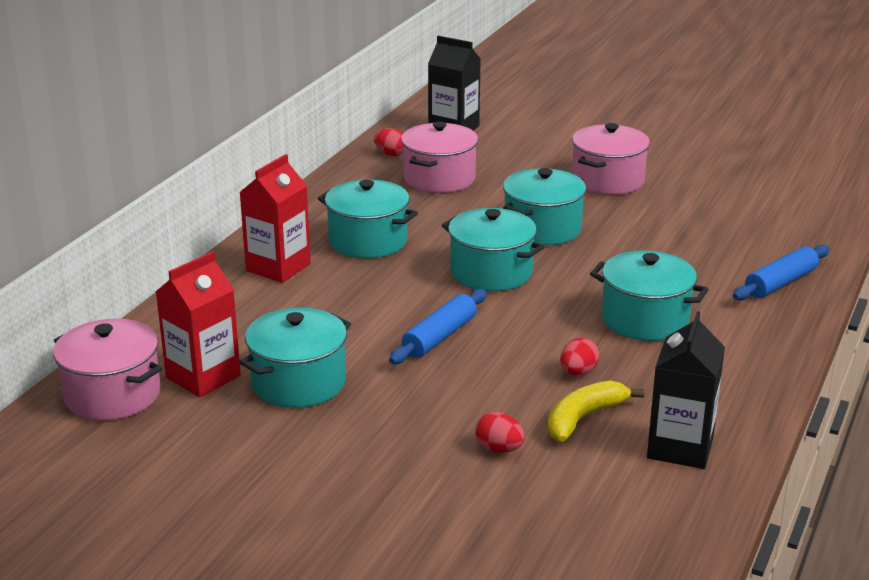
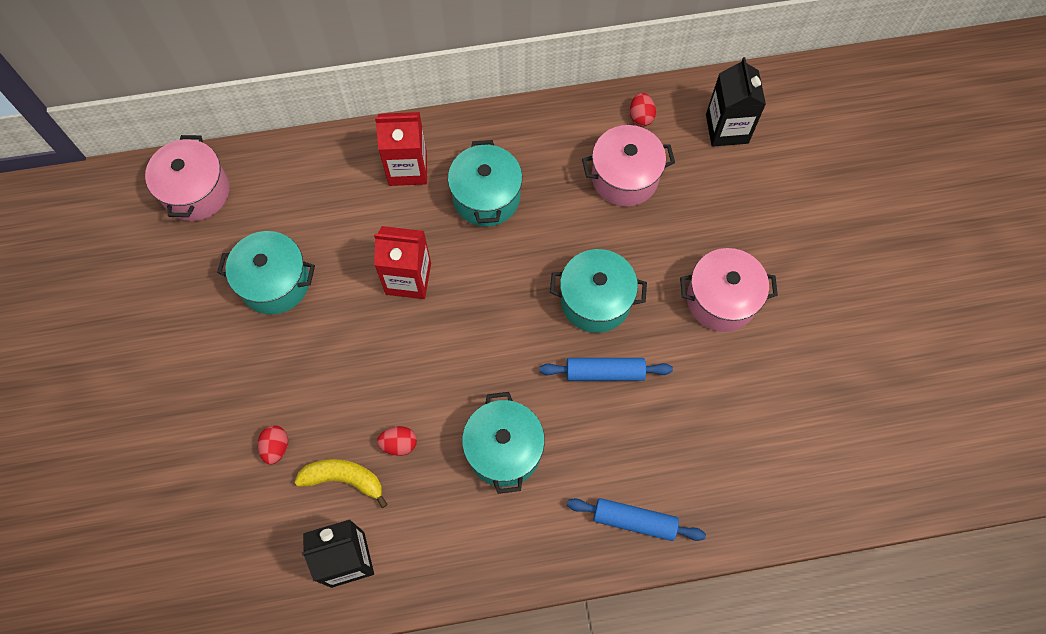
camera: 55 degrees right, 40 degrees up
(203, 377) = (246, 225): red carton -> red carton (408, 278)
(439, 336) = (386, 328): blue rolling pin -> blue rolling pin (605, 372)
(491, 272) = (499, 306): turquoise pot -> none

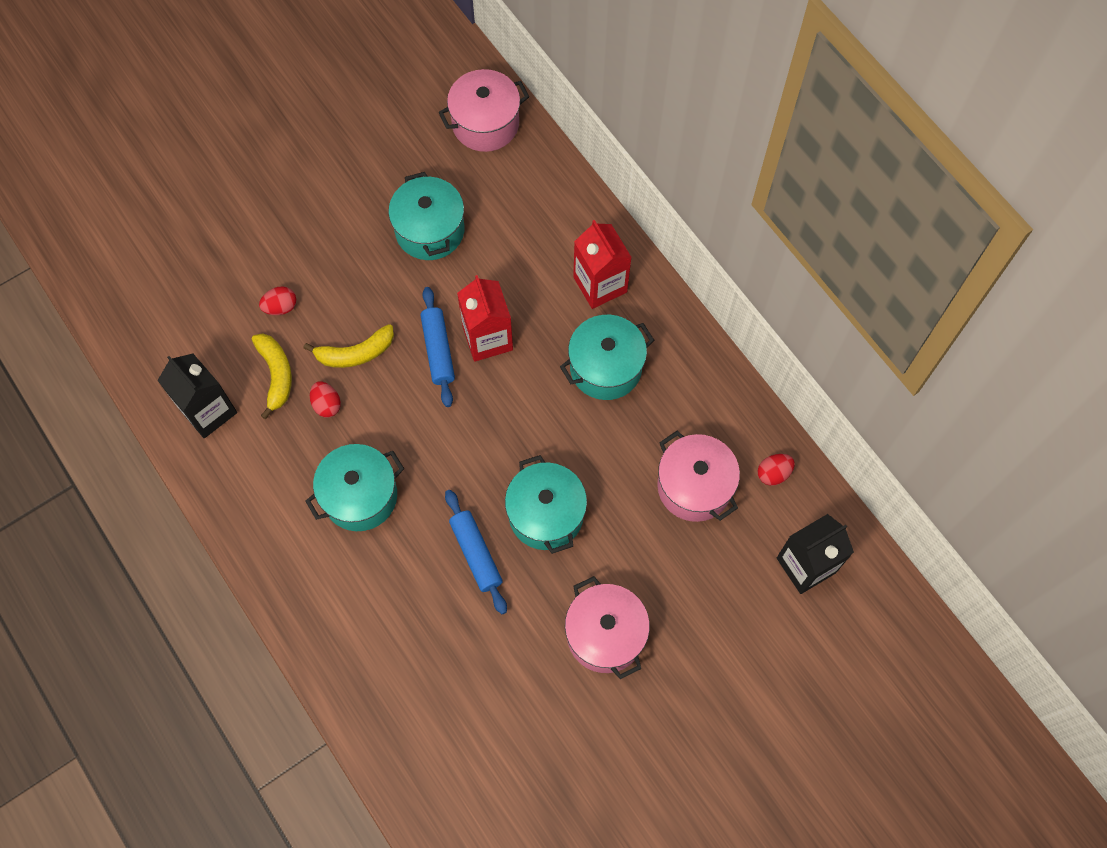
camera: 65 degrees right, 0 degrees up
(361, 397) = (355, 353): none -> yellow banana
(634, 520) = (342, 640): blue rolling pin -> blue rolling pin (438, 350)

